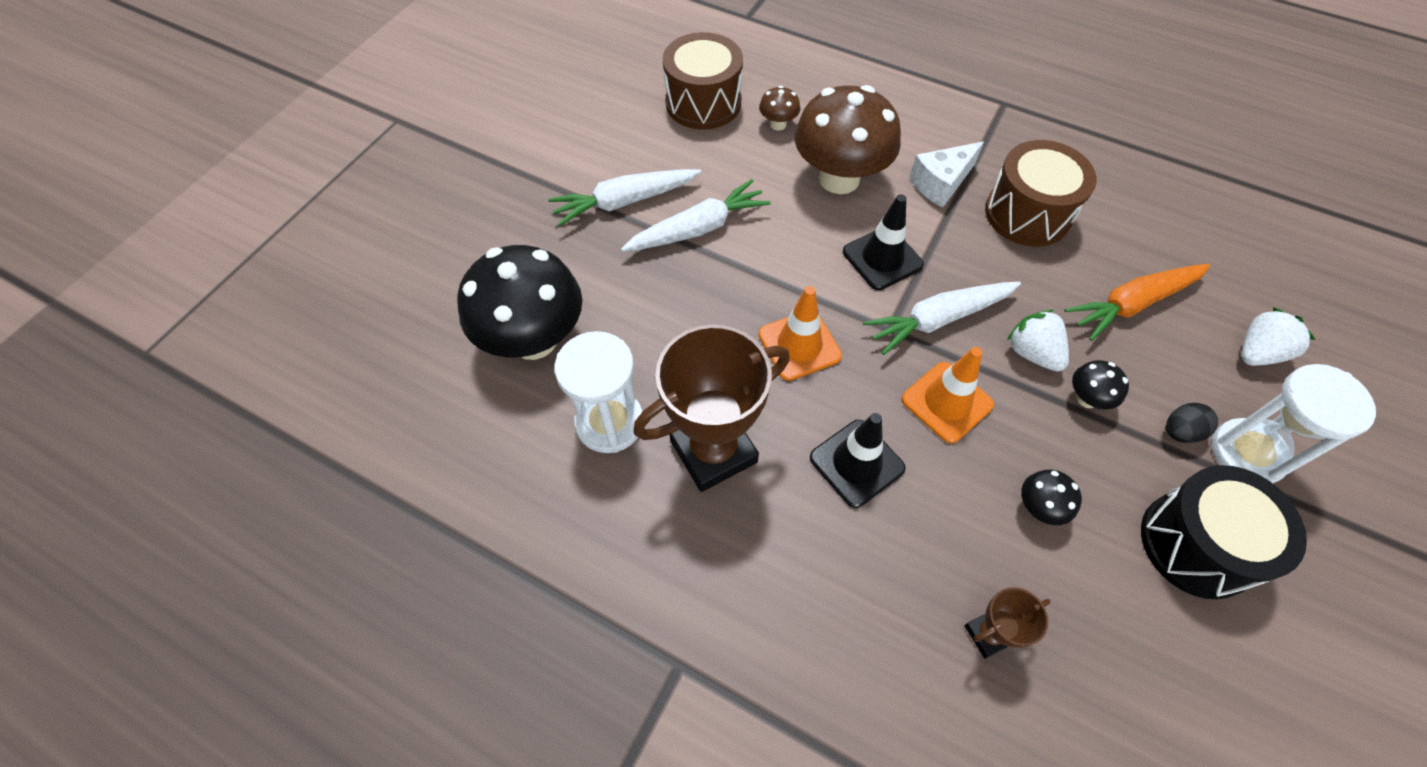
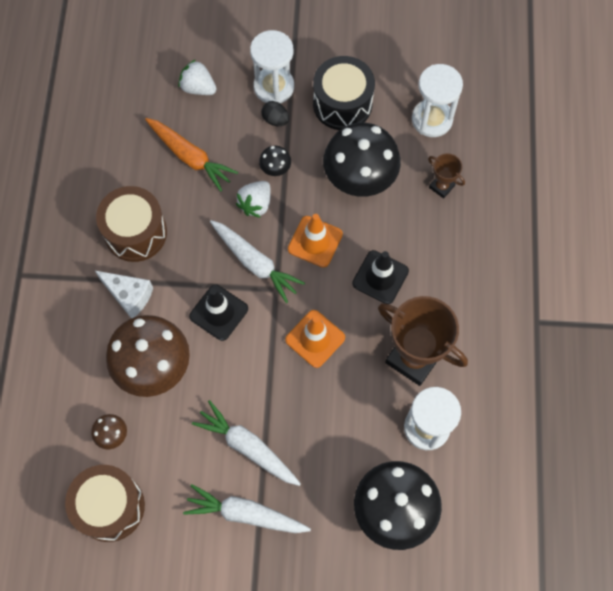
camera: 115 degrees left, 10 degrees up
(625, 202) = (246, 514): white carrot -> white carrot turned 150 degrees clockwise
(1039, 508) = (359, 179): black mushroom -> black mushroom, size x2.35
(1137, 687) = (432, 119): none -> white hourglass

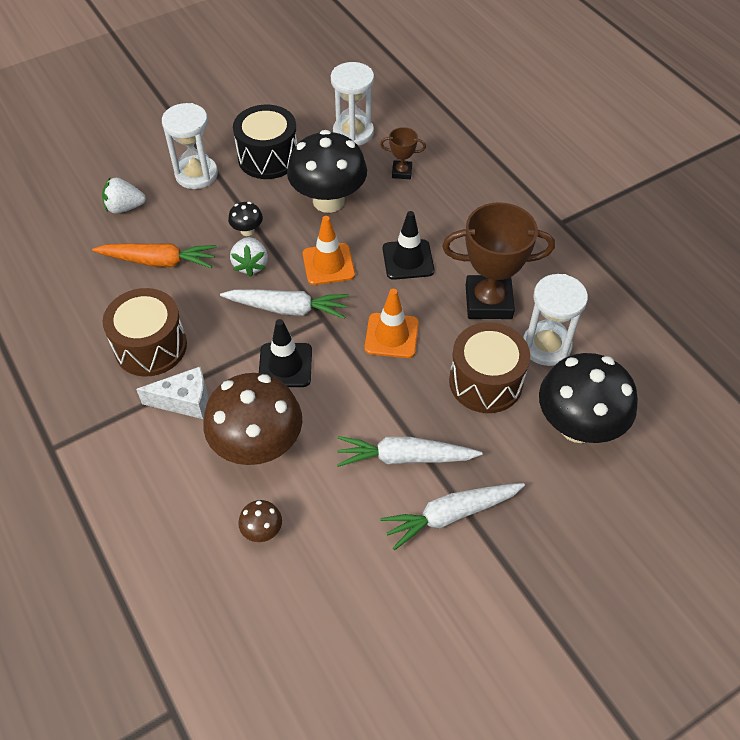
camera: 35 degrees left, 15 degrees down
(110, 506) = (312, 598): brown drum -> brown drum (485, 382)
(275, 120) = (217, 196): black egg -> none

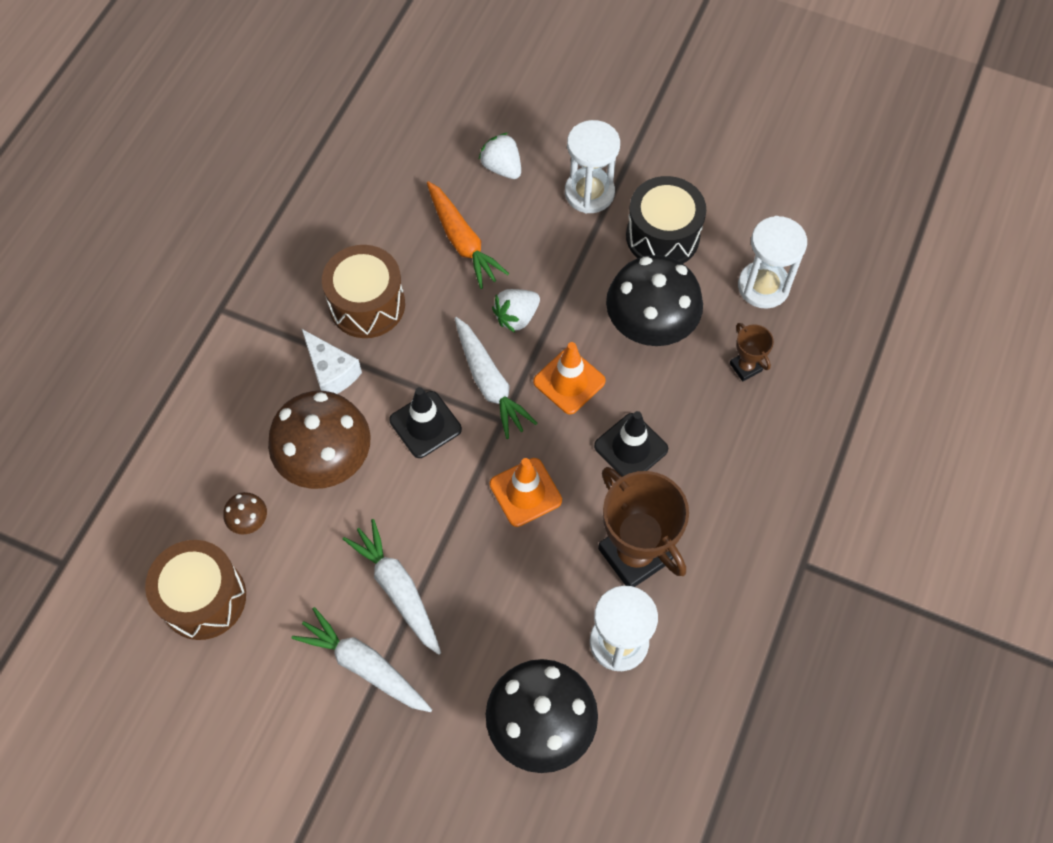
camera: 55 degrees right, 10 degrees up
(247, 230) = (555, 285): black mushroom -> none
(485, 382) = (533, 610): brown drum -> brown drum (204, 598)

